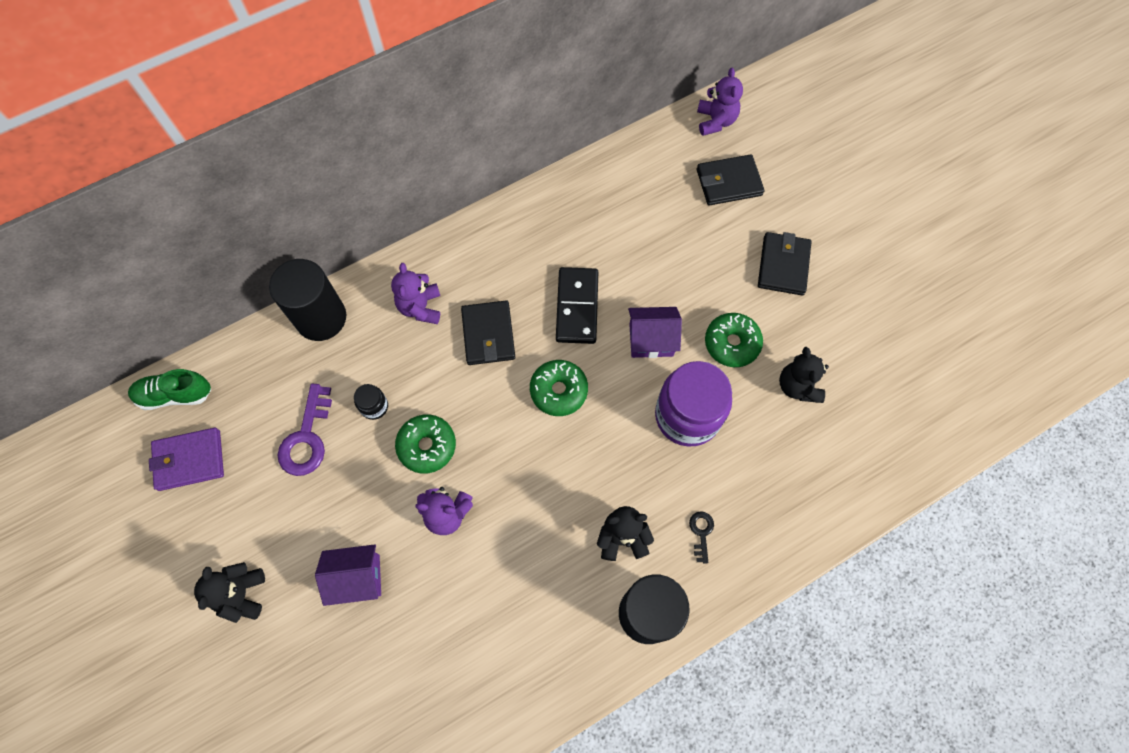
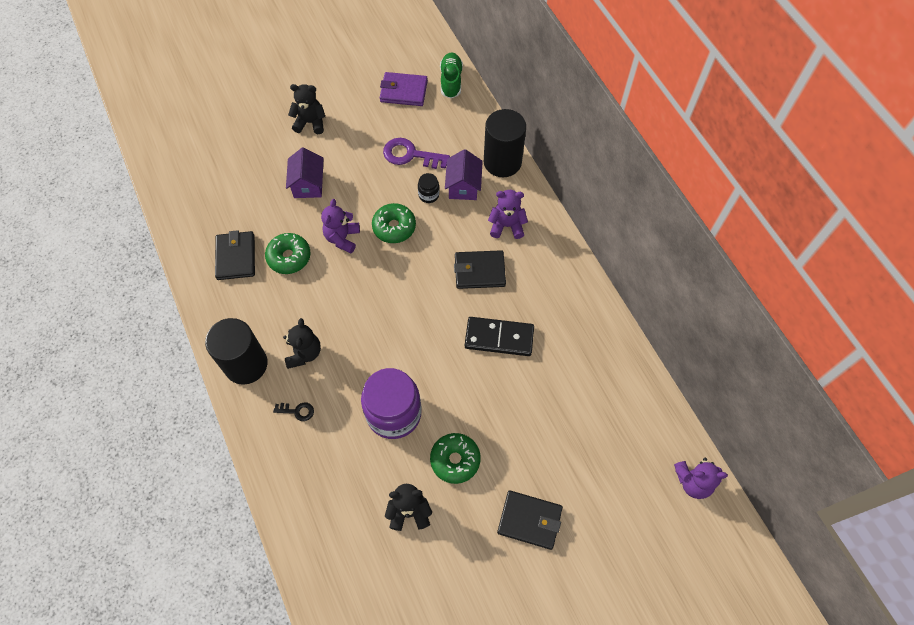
camera: 95 degrees right, 5 degrees down
(189, 460) = (403, 91): purple wallet -> purple wallet turned 75 degrees counterclockwise
(558, 391) = (427, 318): green donut -> green donut (289, 257)
(651, 340) = (464, 393): purple house -> purple house (463, 186)
(729, 182) = (621, 483): black wallet -> black wallet (236, 257)

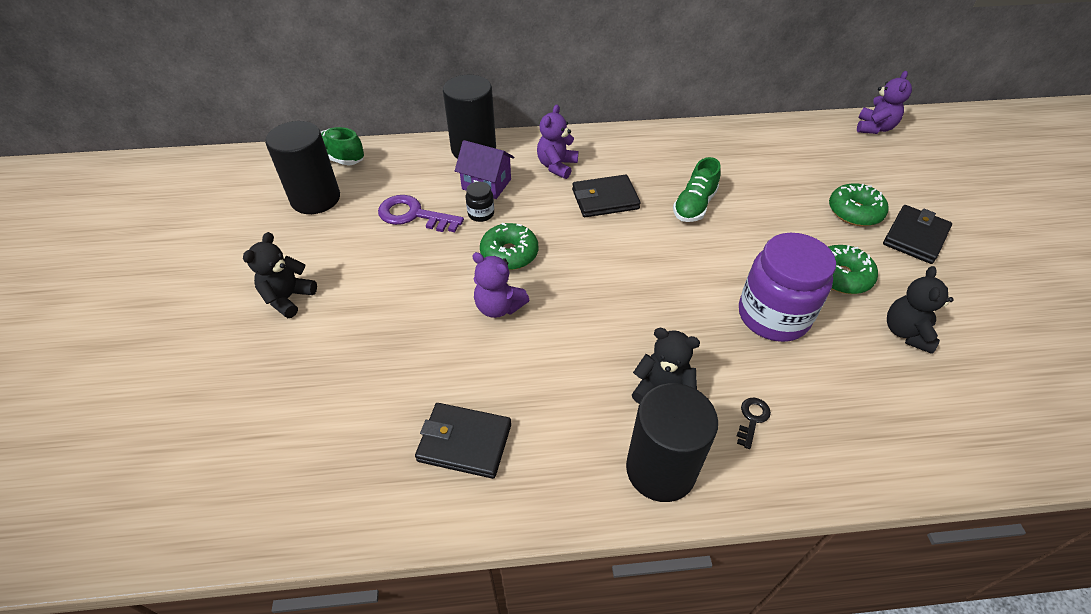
camera: 70 degrees left, 15 degrees down
(289, 257) = (499, 373): green donut -> green donut (854, 212)
(308, 184) = (390, 324): purple house -> none
(403, 91) = (315, 199): purple wallet -> black cylinder
(410, 155) = (413, 215): purple key -> purple key turned 75 degrees clockwise
(479, 271) = (605, 199): black wallet -> black wallet turned 60 degrees clockwise
(499, 337) = (694, 205): black domino -> green shoe

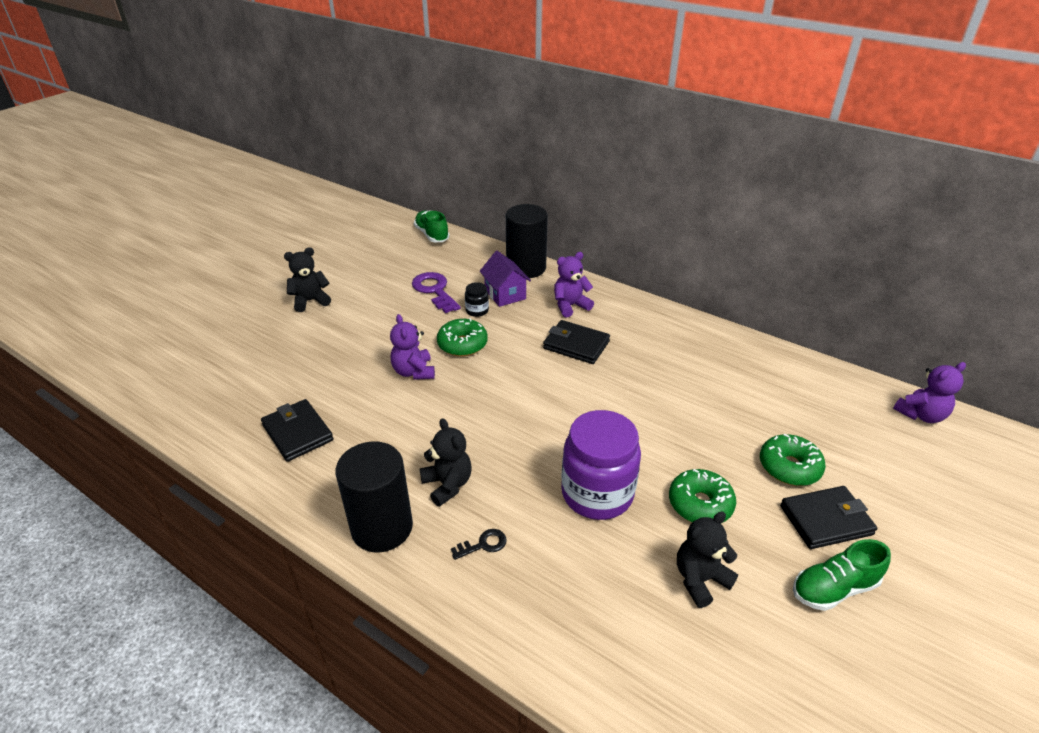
camera: 40 degrees right, 10 degrees down
(315, 199) = (392, 253): black cylinder -> none
(694, 205) = (642, 385): green shoe -> green shoe (834, 588)

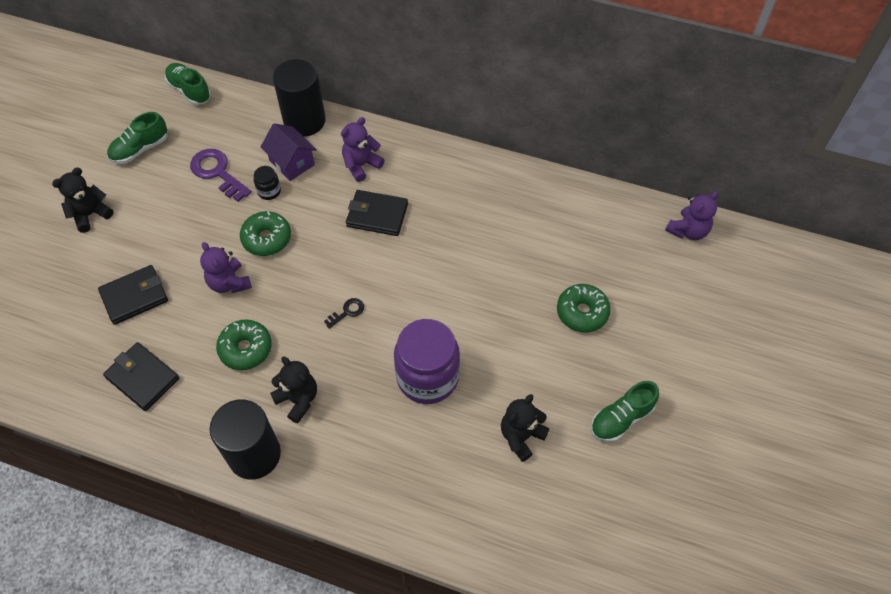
camera: 15 degrees left, 20 degrees up
(374, 265) = (140, 149): none -> green shoe
(483, 544) = (344, 449): black key -> black key (347, 312)
(700, 504) = (513, 367): green donut -> green donut (246, 349)
(826, 520) = (613, 358): black wallet -> black wallet (134, 296)

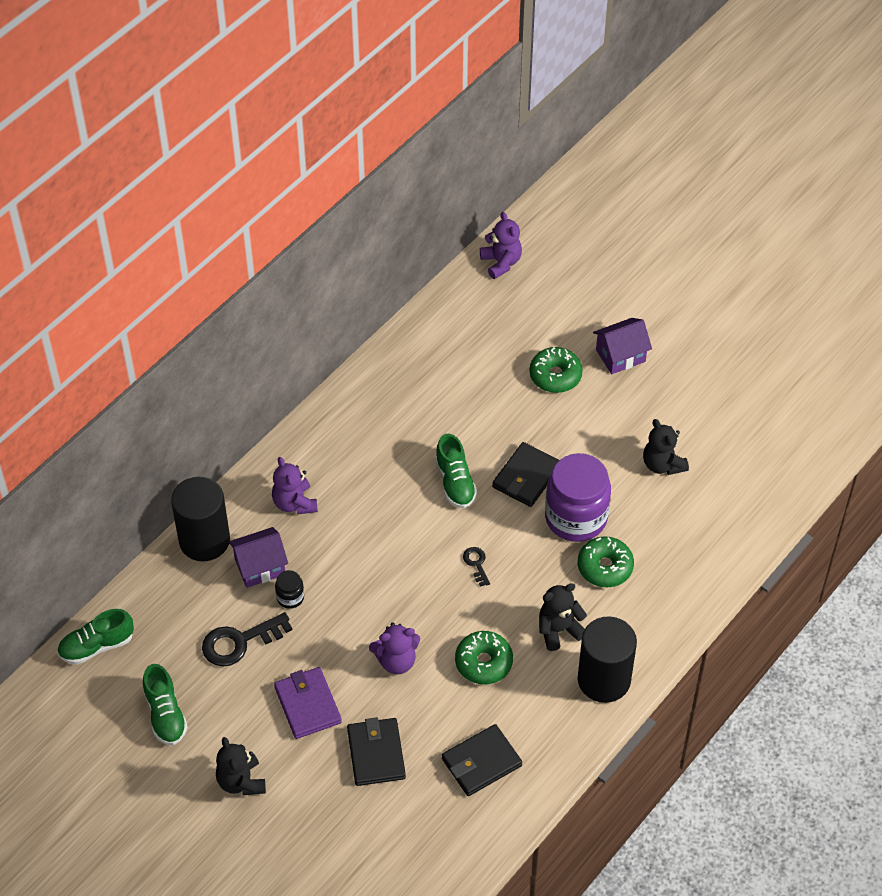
camera: 70 degrees left, 5 degrees down
(170, 235) = (307, 705): none -> purple wallet
(217, 172) = (239, 642): purple key -> black key
(267, 238) = (354, 614): green donut -> green donut (605, 567)
(377, 215) = (368, 507): black wallet -> black wallet (526, 477)
(621, 418) = (672, 386): green shoe -> green shoe (455, 482)
(634, 361) = (620, 356): none -> purple house

